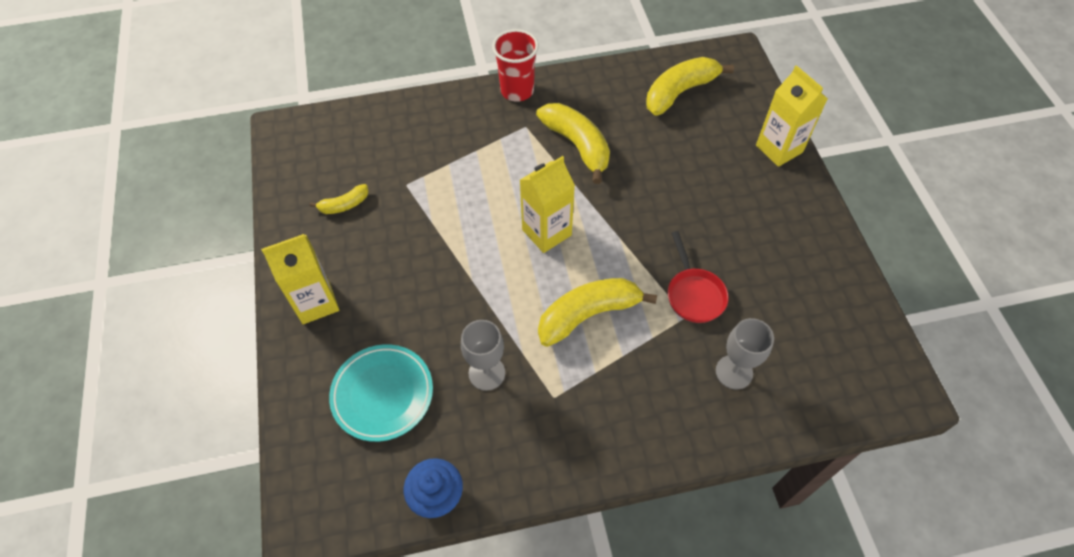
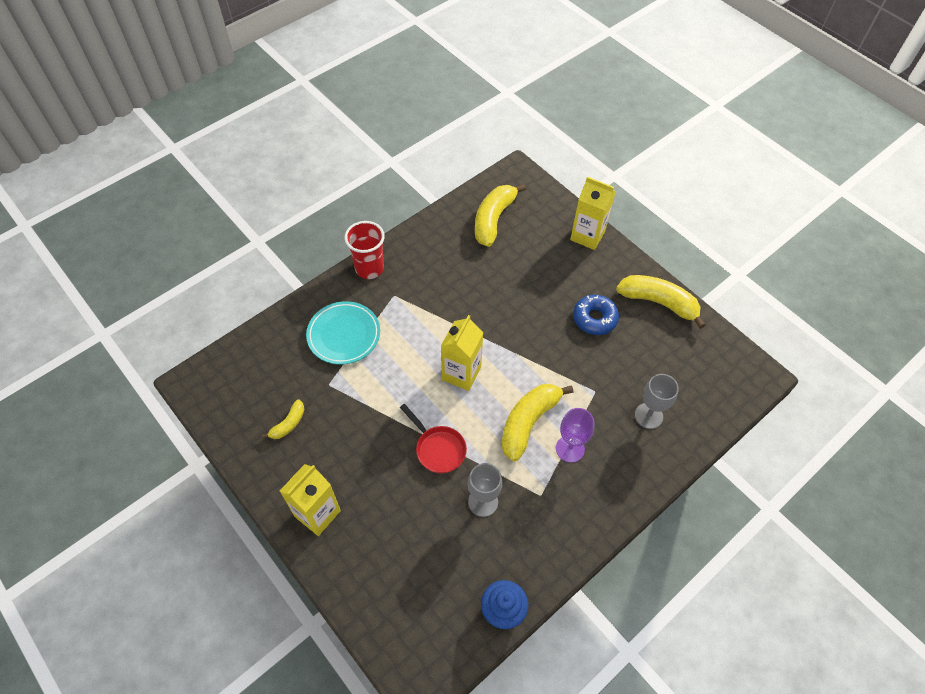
camera: 30 degrees left, 0 degrees up
(382, 394) = (416, 557): turquoise plate -> turquoise plate (344, 335)
(577, 145) = (443, 294): yellow banana -> yellow banana (659, 302)
(617, 364) = (570, 449): none -> purple goblet
(694, 294) = (591, 372): red pan -> red pan (438, 448)
(733, 239) = (594, 318): none -> blue donut

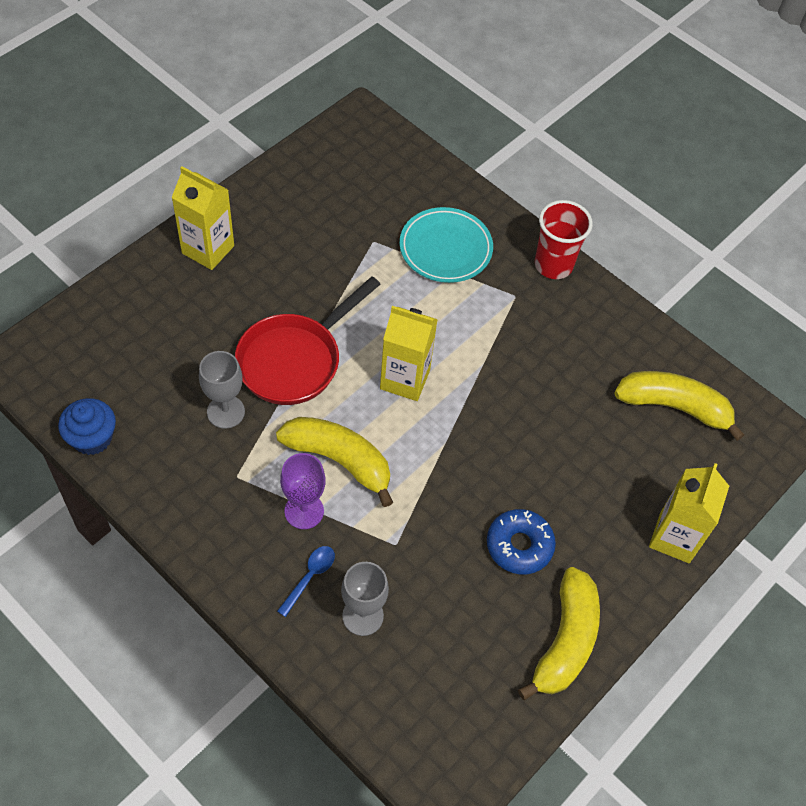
camera: 80 degrees right, 0 degrees up
(288, 424) = (317, 210): yellow banana -> none
(438, 448) = (295, 360): red pan -> red pan, size x1.63
(622, 448) = (309, 577): none -> blue spoon

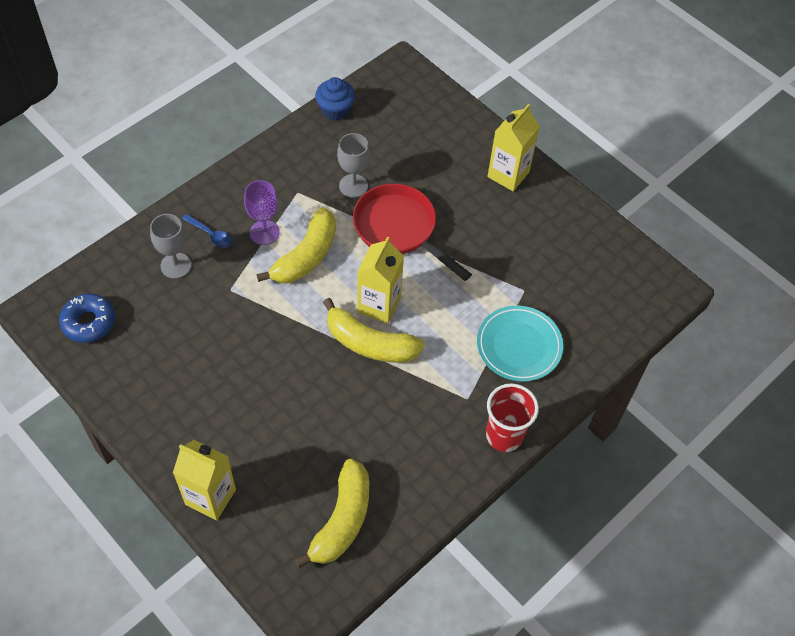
camera: 95 degrees right, 0 degrees up
(519, 545) = (218, 374): blue donut -> blue donut (89, 322)
(565, 641) = (133, 398): yellow banana -> yellow banana (369, 343)

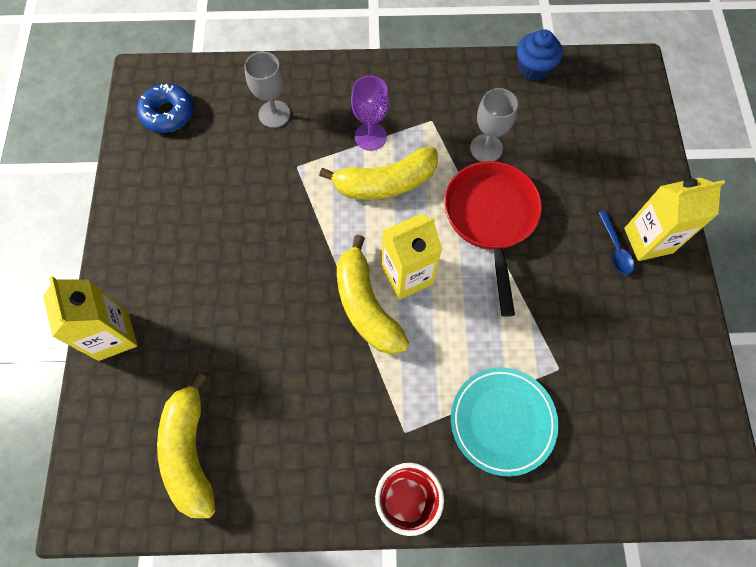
camera: 45 degrees right, 10 degrees up
(210, 234) = (326, 107): blue spoon -> blue spoon (615, 248)
(342, 520) = (190, 451): yellow banana -> yellow banana turned 105 degrees clockwise

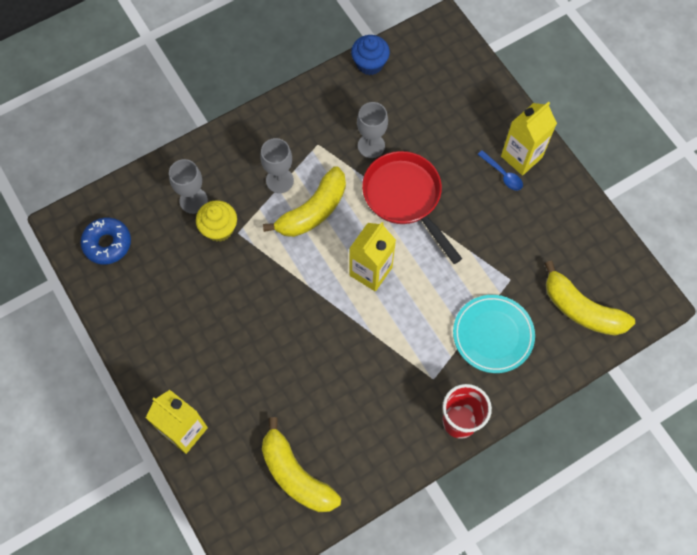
camera: 30 degrees left, 0 degrees up
(281, 153) = (219, 228): none -> yellow cupcake
(366, 305) = (354, 308): yellow banana -> yellow banana (581, 309)
(370, 136) = (279, 180): purple goblet -> grey goblet

